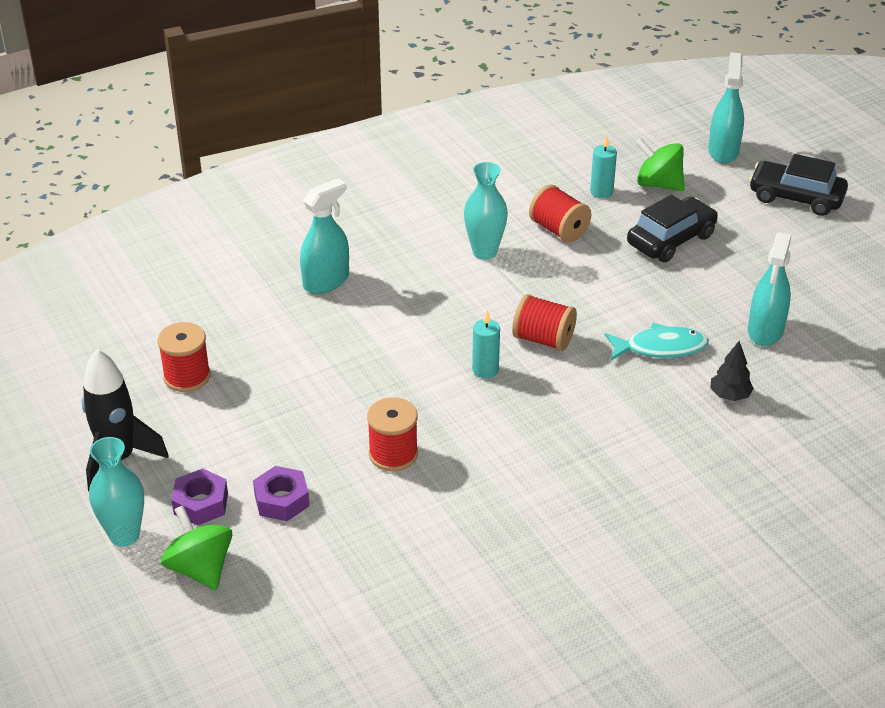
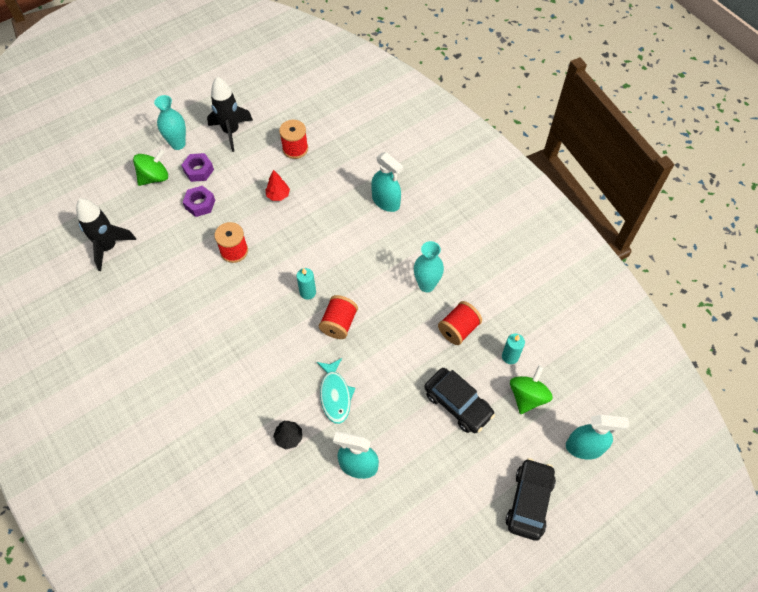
camera: 85 degrees right, 20 degrees up
(285, 399) = (278, 195): none -> red tree
(356, 630) = (108, 247): none -> black rocket

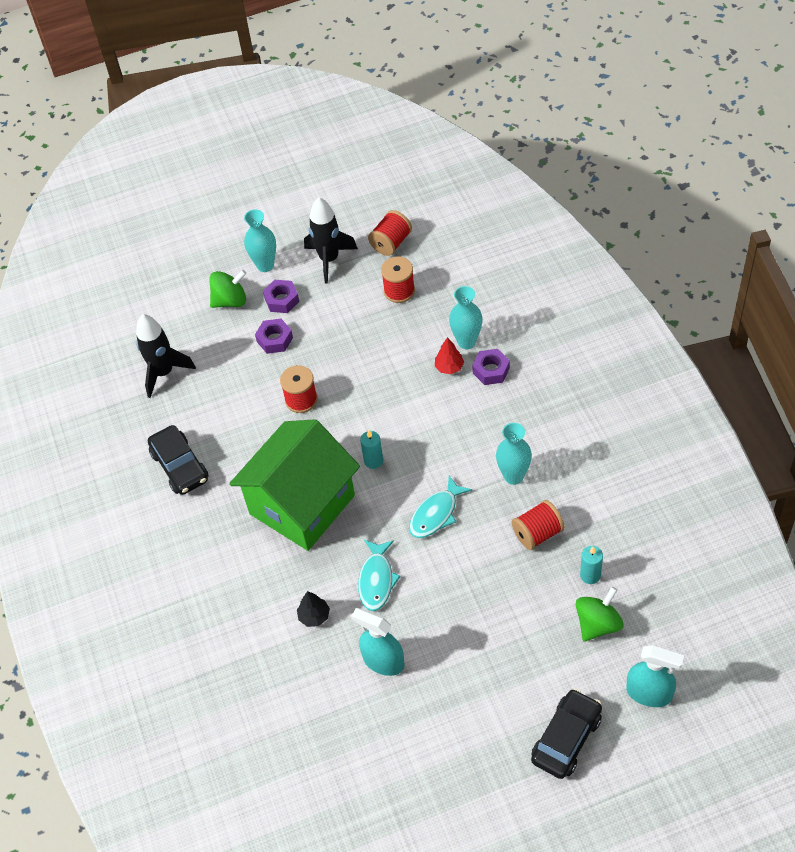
camera: 20 degrees right, 5 degrees down
(255, 341) = (302, 504): none -> green house
(278, 195) = (366, 343): red tree -> red tree (449, 367)
(339, 323) = (400, 502): red spool -> red spool (391, 243)
(360, 181) = (466, 342): none -> turquoise vase
(371, 328) = (436, 514): none -> turquoise fish
(386, 201) = (491, 370): turquoise spray bottle -> purple nut
(458, 404) = (513, 617): black car -> black car (180, 466)

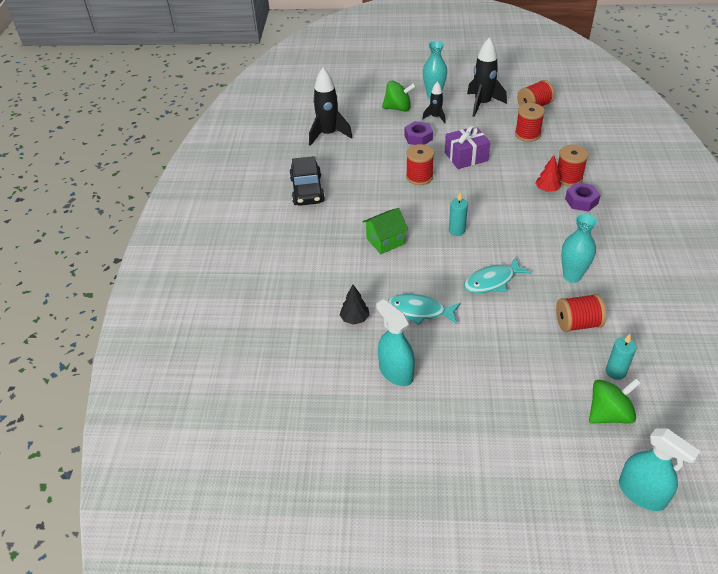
camera: 20 degrees right, 10 degrees down
(282, 300) = (435, 117): purple nut -> black rocket
(302, 504) = (385, 241): green house -> green house, size x0.43
(342, 350) = (466, 157): none -> purple gift
(376, 580) = (419, 311): turquoise fish -> turquoise fish turned 75 degrees clockwise
(466, 342) = (568, 178): turquoise vase -> red spool
(566, 738) = (540, 501): black car -> none

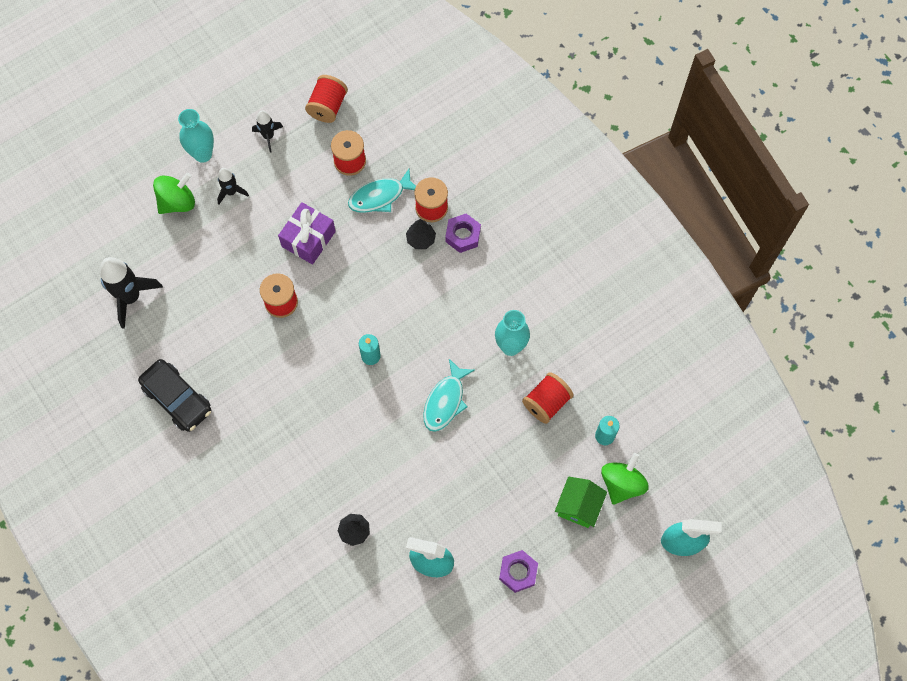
camera: 40 degrees left, 25 degrees up
(385, 241) = (312, 416): green house -> green house (578, 506)
(418, 137) = (236, 239): purple nut -> purple nut (518, 572)
(419, 311) = (405, 482): turquoise fish -> turquoise fish (380, 196)
(482, 104) = (268, 136): black rocket -> black rocket, size x0.56
(547, 189) = (421, 239): red tree -> black tree

